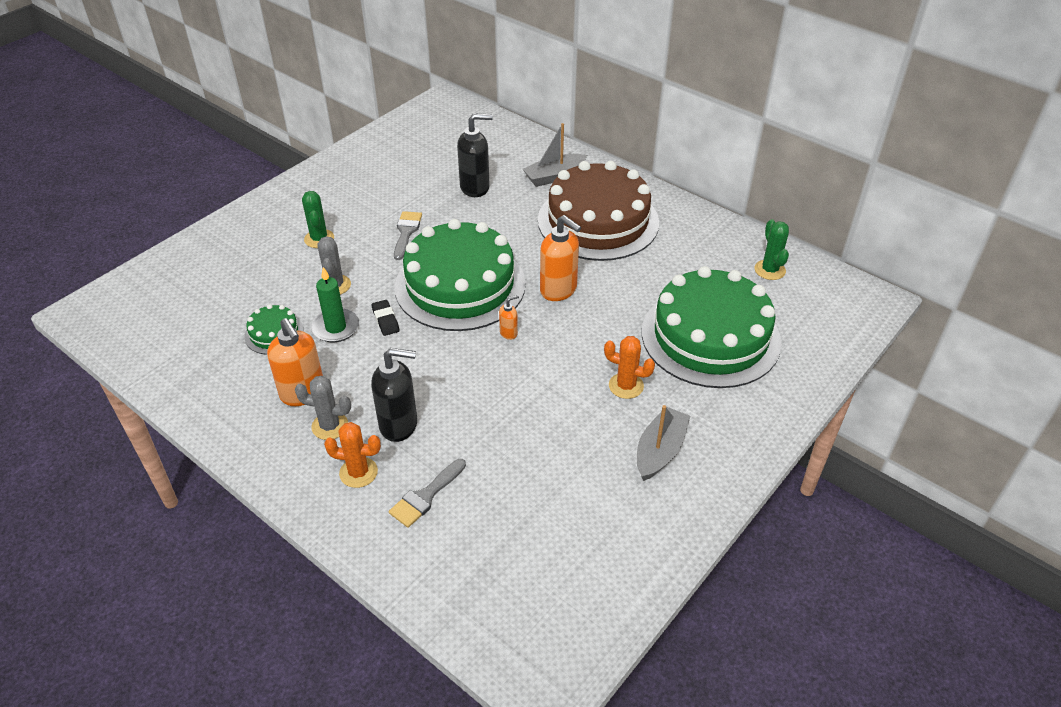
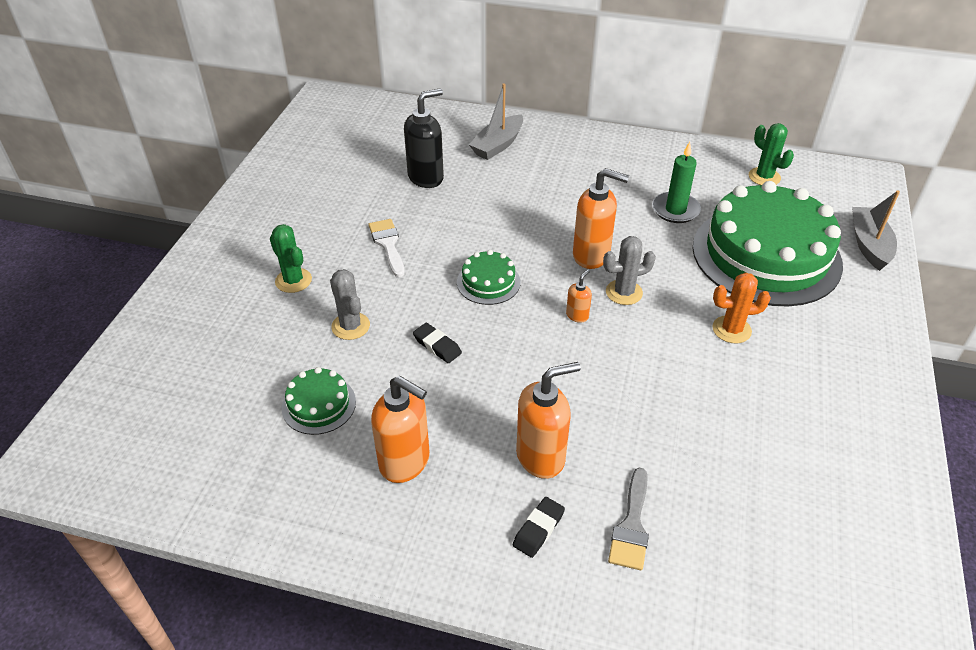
camera: 25 degrees left, 0 degrees up
(330, 426) = (465, 488): grey cactus -> grey cactus (624, 292)
(336, 327) = (387, 373): green candle -> green candle (675, 210)
(358, 472) = (538, 529): orange cactus -> black eraser
(399, 425) = (541, 456): black soap dispenser -> orange soap dispenser
(406, 232) = (388, 244): grey brush -> white brush
(460, 285) = (488, 282): green cake -> green cake, size x0.42
(598, 221) = (574, 176): brown cake -> none
(660, 451) = (815, 383): grey boat -> grey boat (869, 245)

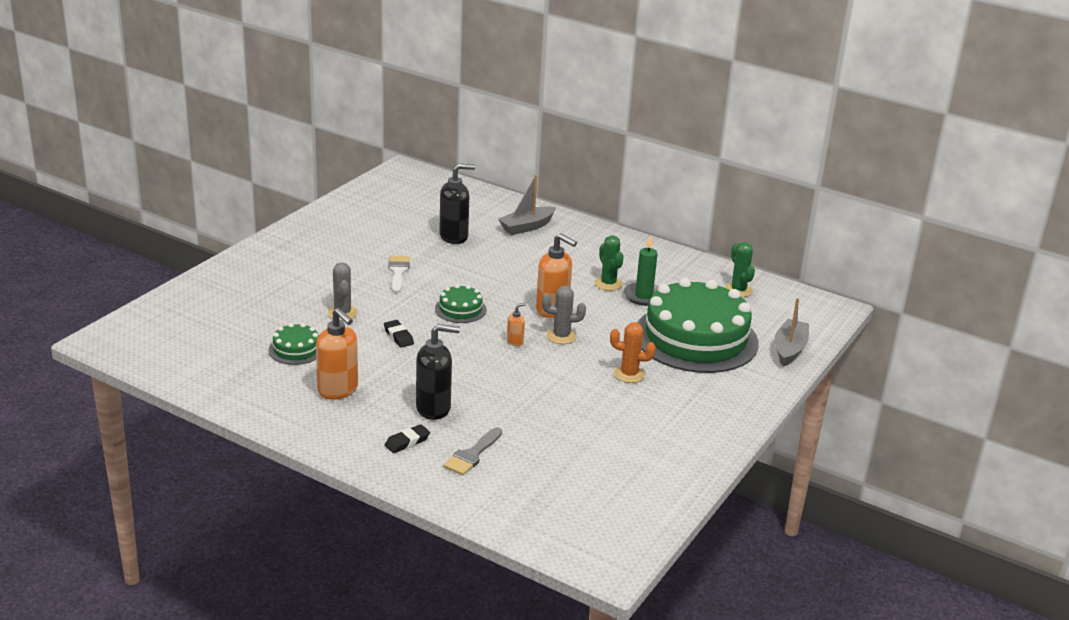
camera: 15 degrees right, 15 degrees down
(293, 280) = (315, 279): green cactus -> green cactus (608, 284)
(541, 456) = (434, 408): orange soap dispenser -> black soap dispenser

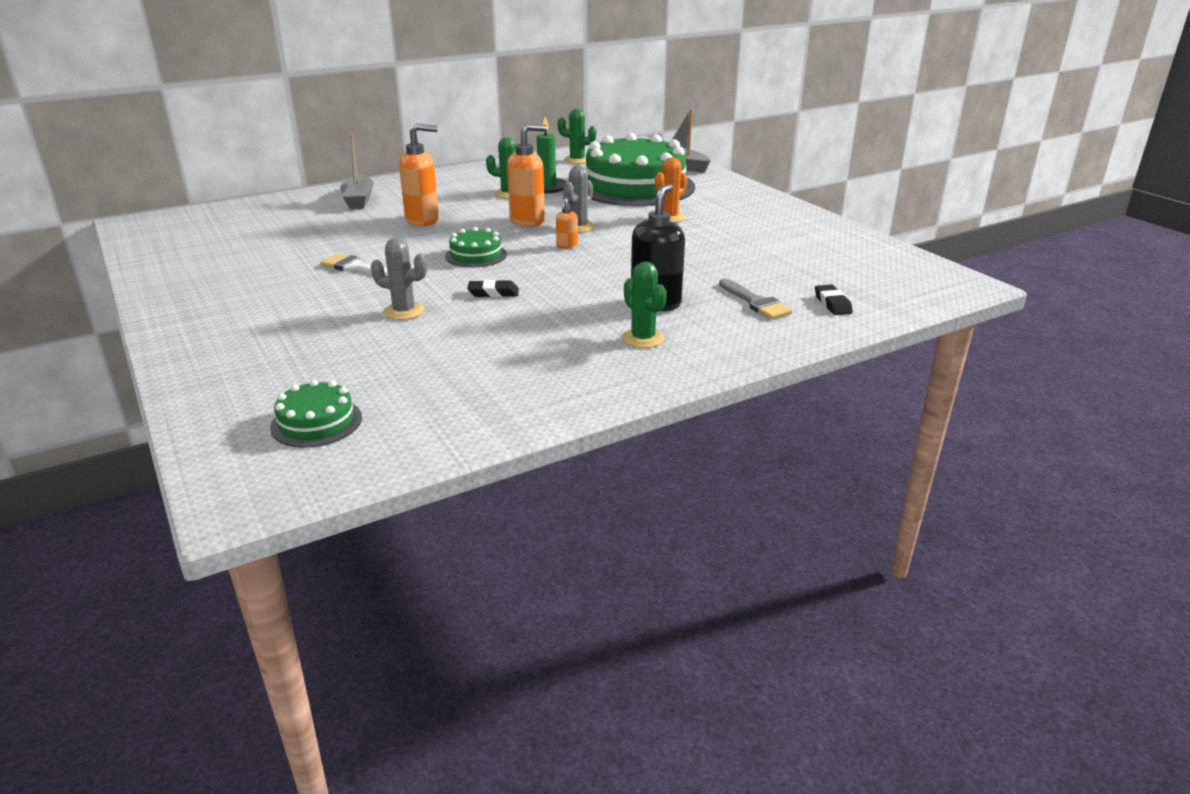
camera: 60 degrees left, 0 degrees up
(296, 349) = (453, 352): green cake -> green cake (316, 422)
(338, 390) = (572, 345): orange soap dispenser -> orange soap dispenser (423, 220)
(368, 416) = (643, 338): none -> green cactus
(407, 442) = (710, 328): black eraser -> black eraser (832, 304)
(454, 237) = (326, 230): black soap dispenser -> none

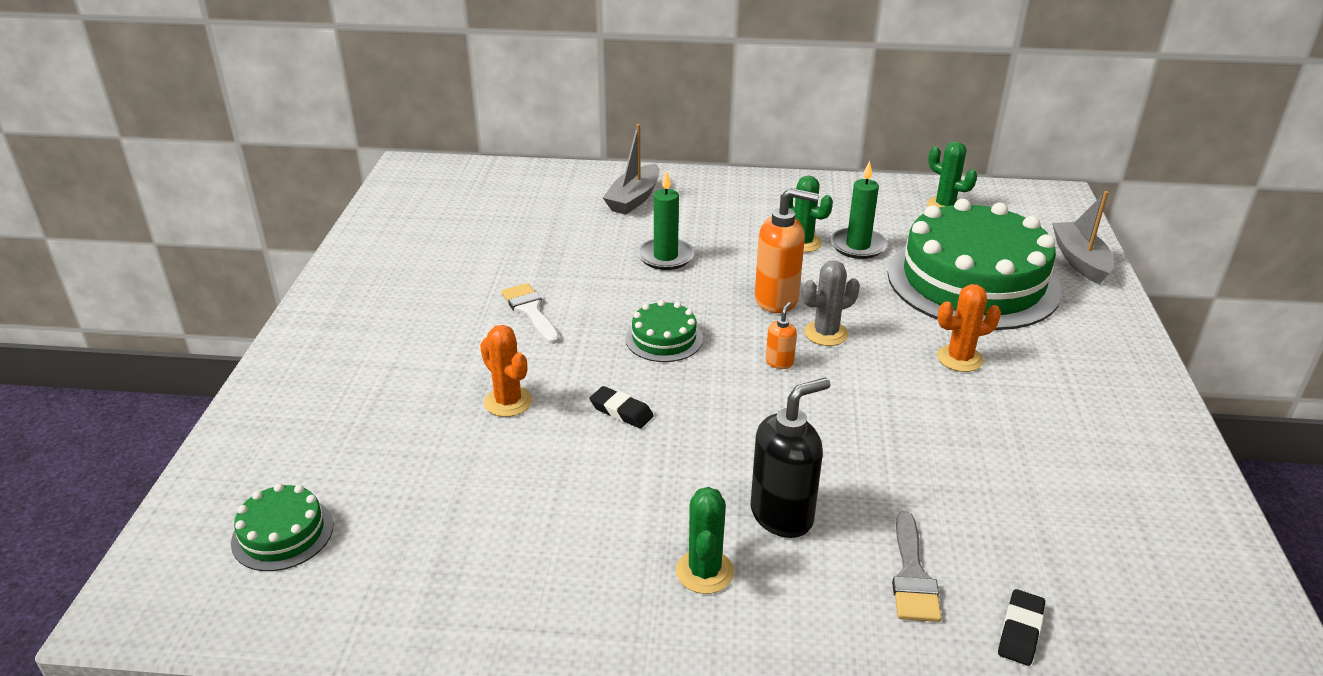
camera: 35 degrees right, 5 degrees up
(404, 311) = (508, 402): grey cactus -> orange cactus
(423, 220) = (665, 257): orange soap dispenser -> green candle

